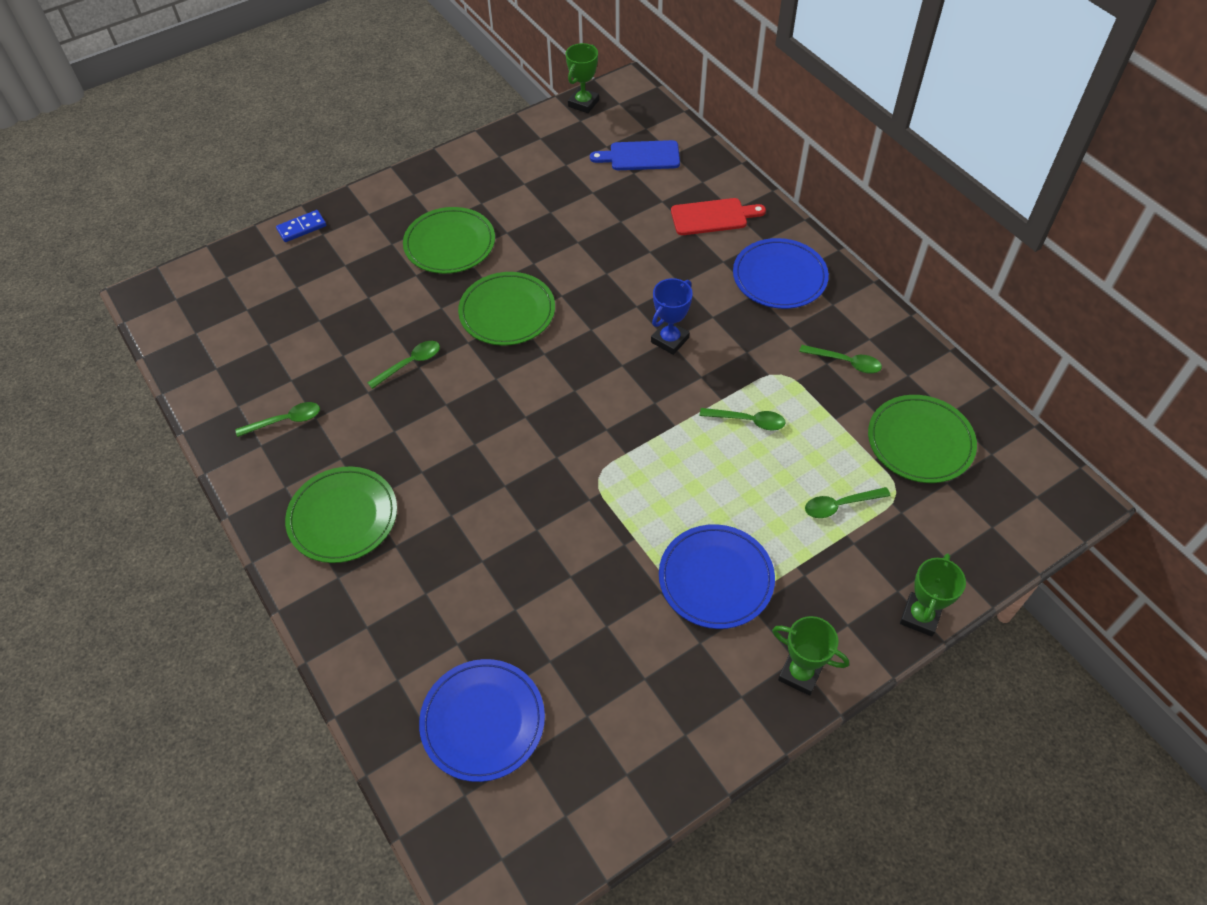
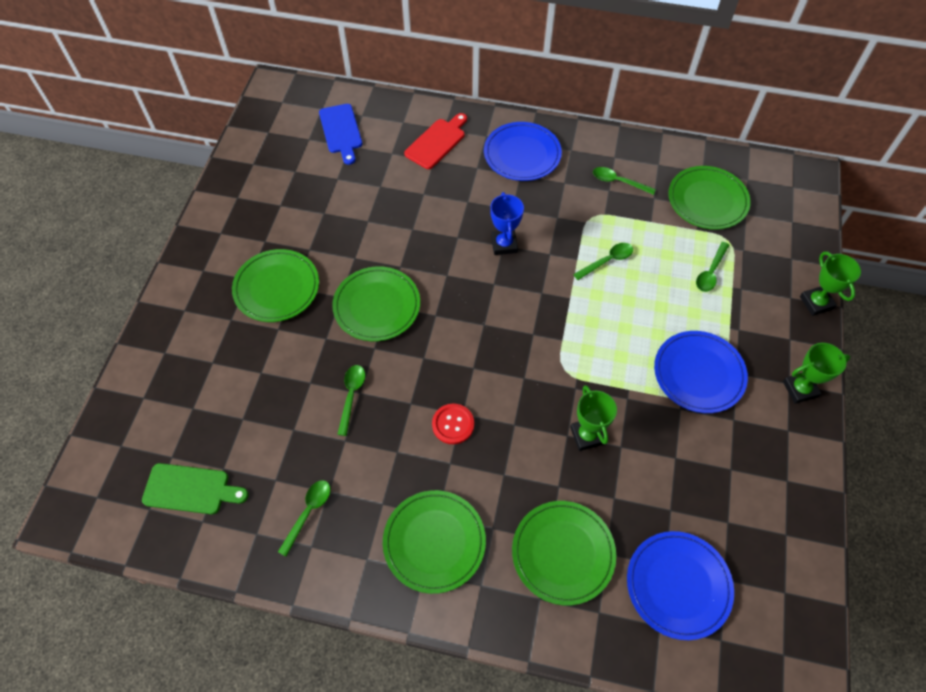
camera: 45 degrees left, 5 degrees up
(233, 341) = (191, 489): none -> green cutting board
(302, 228) = (140, 360): blue domino -> none
(424, 611) = (563, 553): none -> green plate
(458, 445) = (453, 424): none -> red button
(583, 103) = (255, 118): green trophy -> green trophy (587, 435)
(640, 156) = (341, 131): blue cutting board -> blue cutting board turned 60 degrees counterclockwise
(845, 362) = (618, 182): green spoon -> green spoon turned 135 degrees counterclockwise

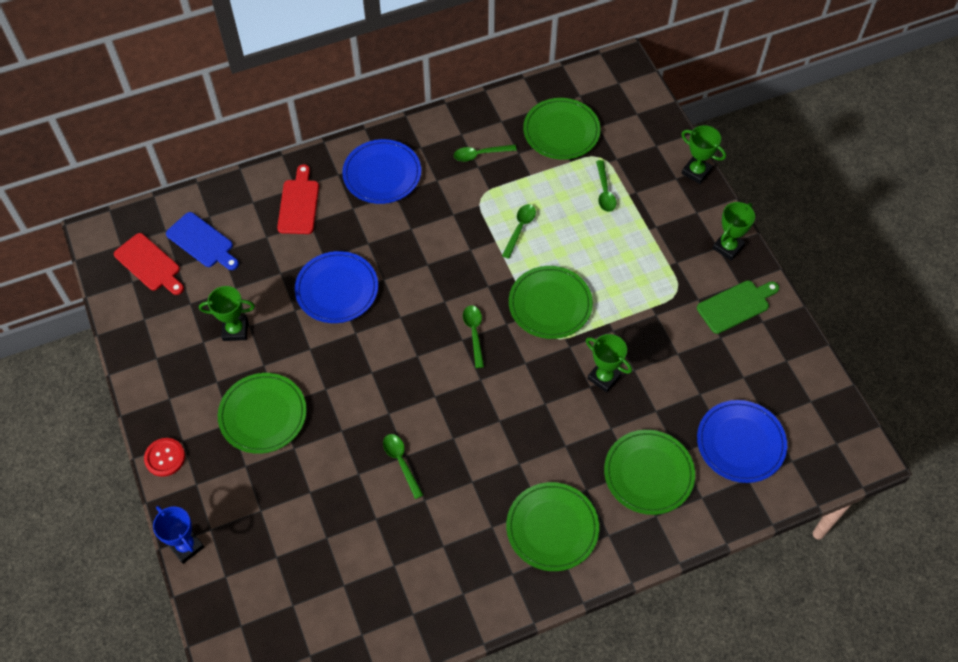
camera: 35 degrees left, 0 degrees up
(191, 489) = (331, 618): green cutting board -> green cutting board (736, 305)
(290, 127) = (149, 264): none -> red cutting board
(308, 512) = (440, 571): green spoon -> green spoon (474, 333)
(310, 210) = (235, 330): none -> green trophy
(377, 306) = (362, 377): green plate -> green plate (550, 304)
(453, 424) = (498, 433): red button -> red button (165, 457)
(504, 244) = (427, 263): blue trophy -> blue trophy (186, 546)
(699, 373) = (650, 279): blue plate -> blue plate (337, 289)

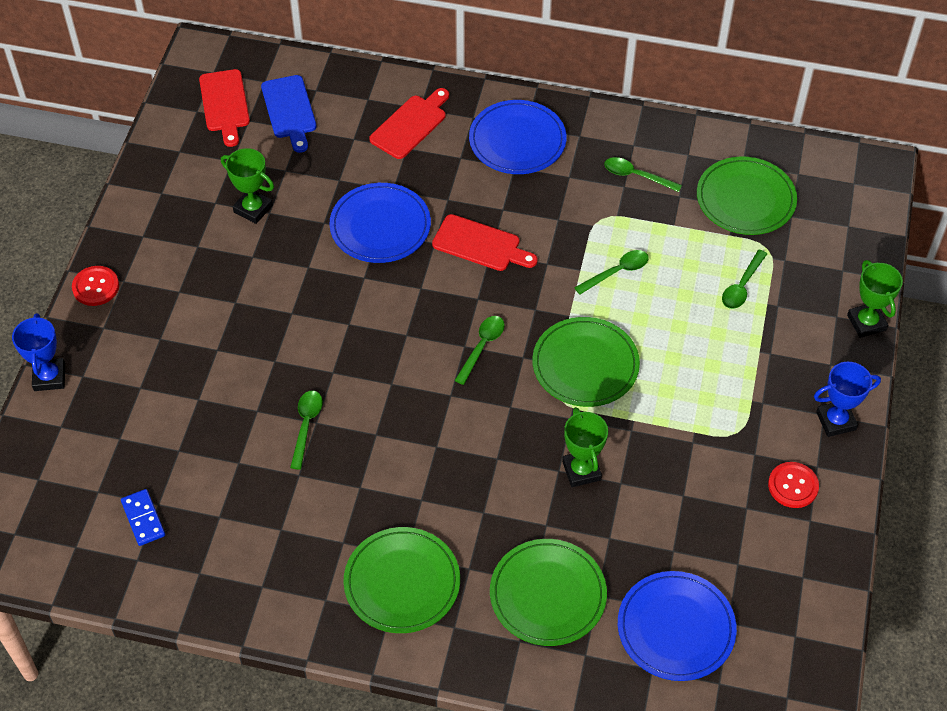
camera: 35 degrees right, 5 degrees down
(263, 415) = (214, 302): green plate -> none
(342, 602) = (143, 518): none -> blue domino
(416, 262) = (480, 244): none -> red cutting board
(728, 247) = (836, 421): green trophy -> blue trophy
(736, 305) = (793, 486): green cutting board -> red button

